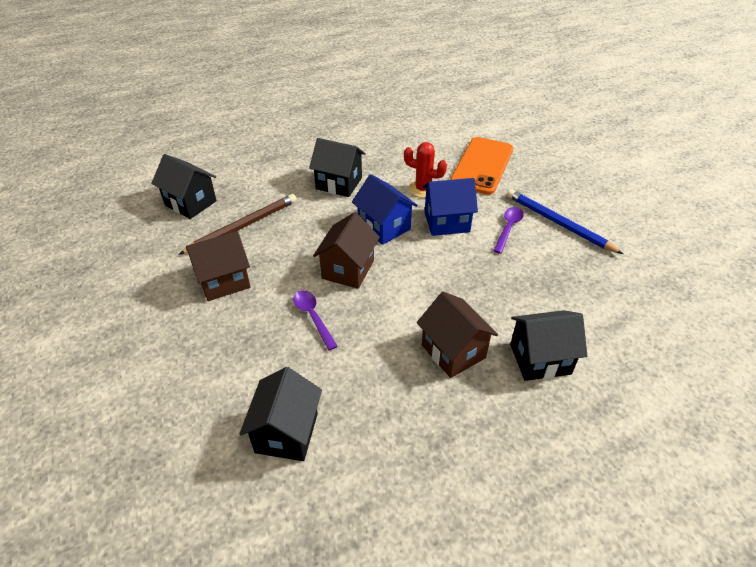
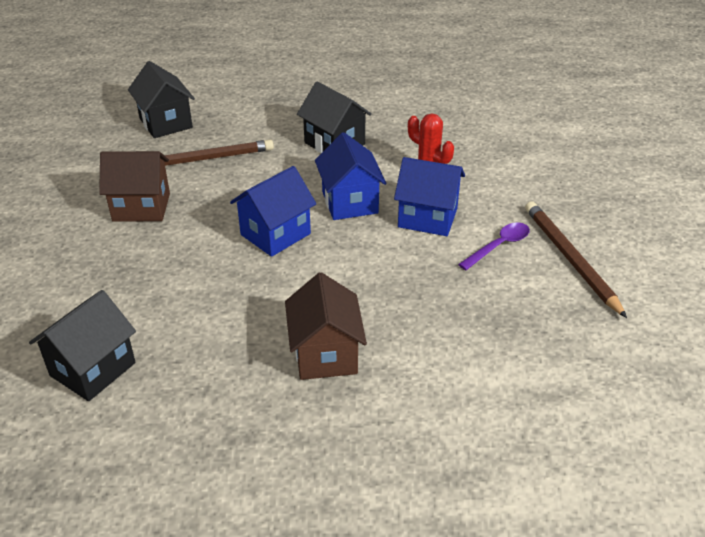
camera: 25 degrees right, 5 degrees down
(313, 317) = (202, 269): purple spoon -> none
(348, 269) = (275, 234): brown house -> blue house
(482, 166) = (522, 168): orange phone -> none
(540, 359) = (421, 398): black house -> none
(558, 223) = (570, 259): blue pencil -> brown pencil

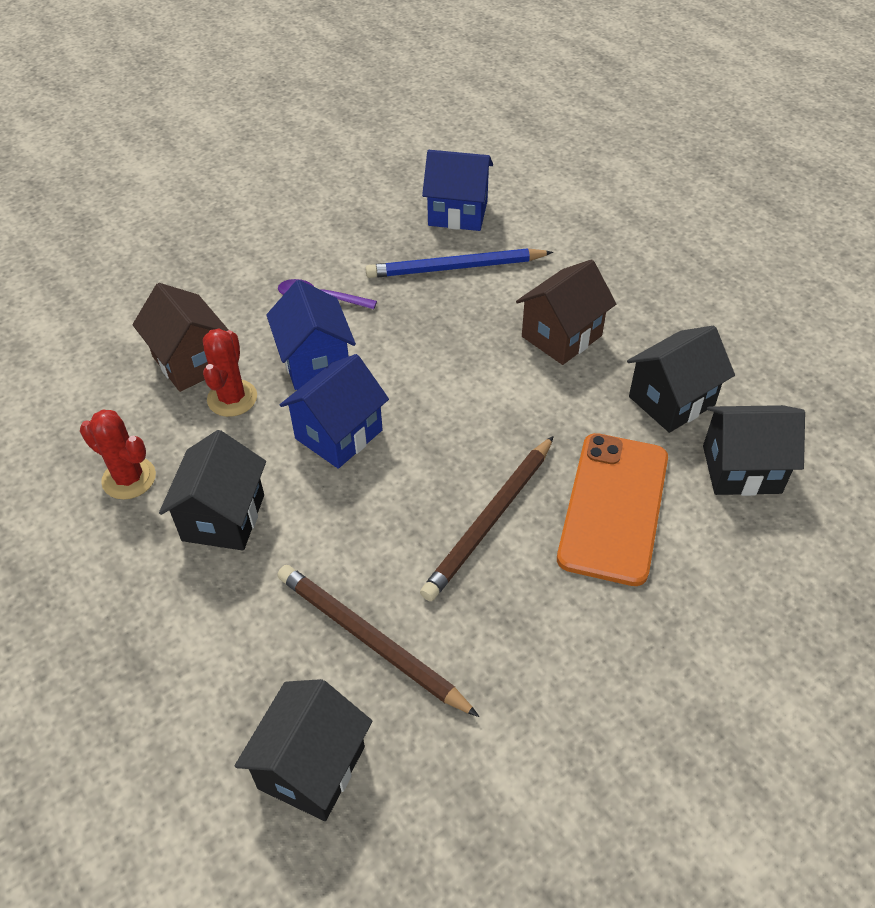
camera: 125 degrees left, 10 degrees up
(141, 207) = (517, 624): brown house -> brown house (191, 362)
(153, 285) = (614, 507): none -> orange phone
(191, 375) = (671, 401): none -> black house
(275, 234) = (447, 462): blue house -> blue house (458, 213)
(399, 124) = (129, 478): none -> red cactus
(472, 337) = (455, 268): none -> blue pencil
(570, 259) = (301, 251): brown pencil -> brown pencil (490, 520)

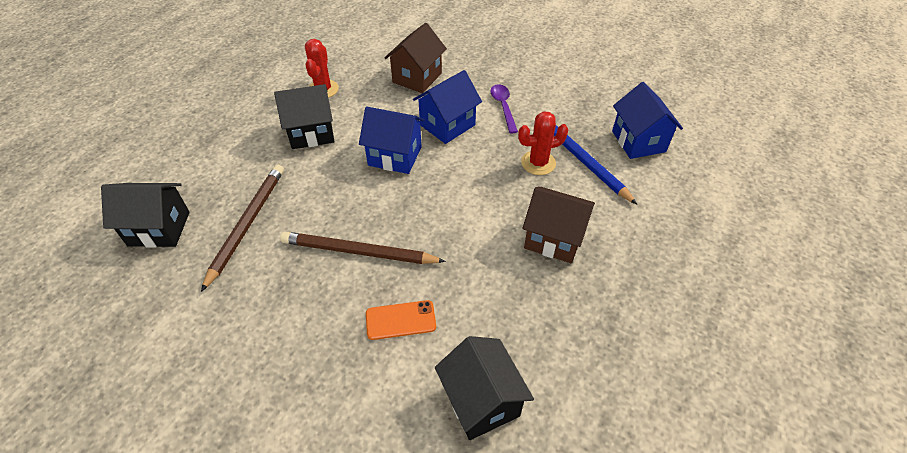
camera: 65 degrees right, 0 degrees up
(232, 398) = (399, 103): red cactus -> red cactus (538, 163)
(614, 507) = (400, 320): orange phone -> orange phone, size x0.51
(671, 401) = (529, 330): black house -> none

